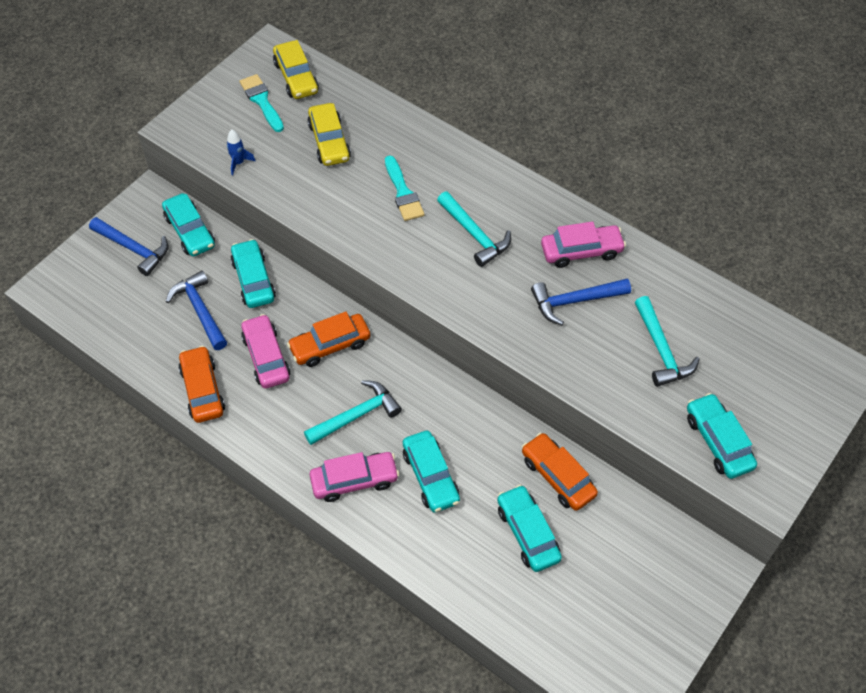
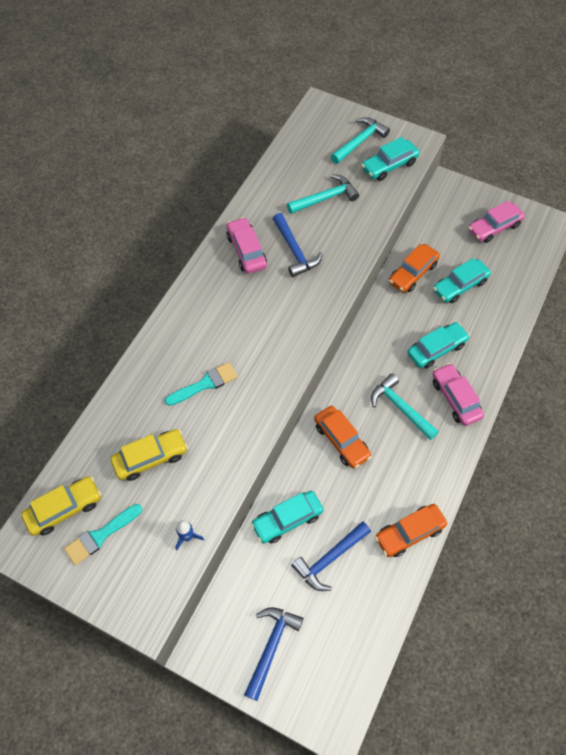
camera: 100 degrees left, 5 degrees up
(190, 231) = (241, 595): turquoise car -> none
(266, 357) = (365, 488): pink car -> pink car (494, 227)
(475, 235) = (242, 323): turquoise hammer -> turquoise hammer (360, 141)

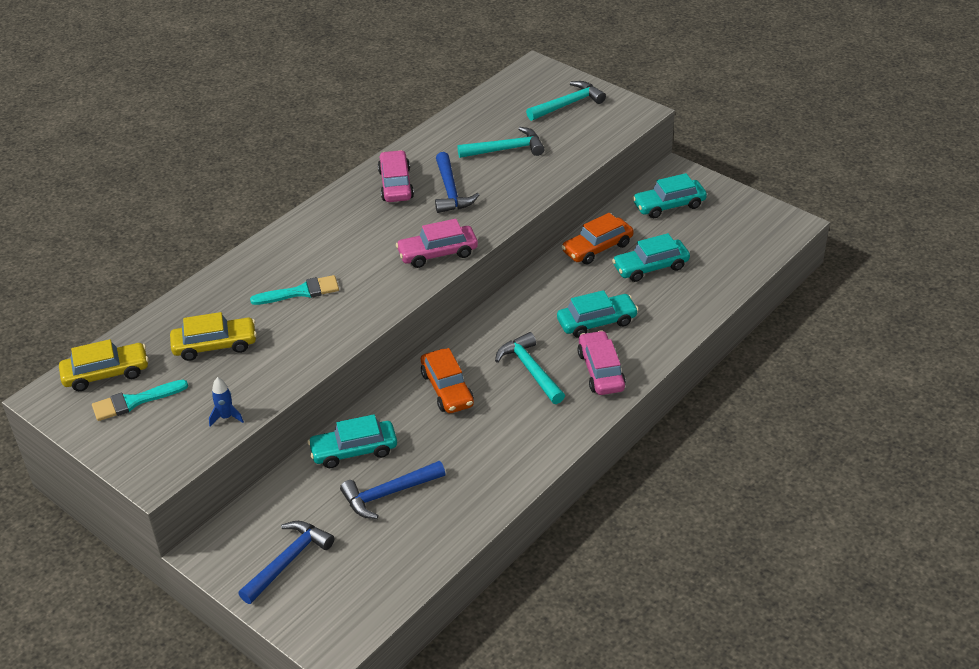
camera: 15 degrees right, 20 degrees down
(389, 166) = (593, 129): turquoise car -> turquoise car (669, 205)
(409, 533) = (493, 486): orange car -> none
(494, 227) = (716, 218): pink car -> pink car (437, 253)

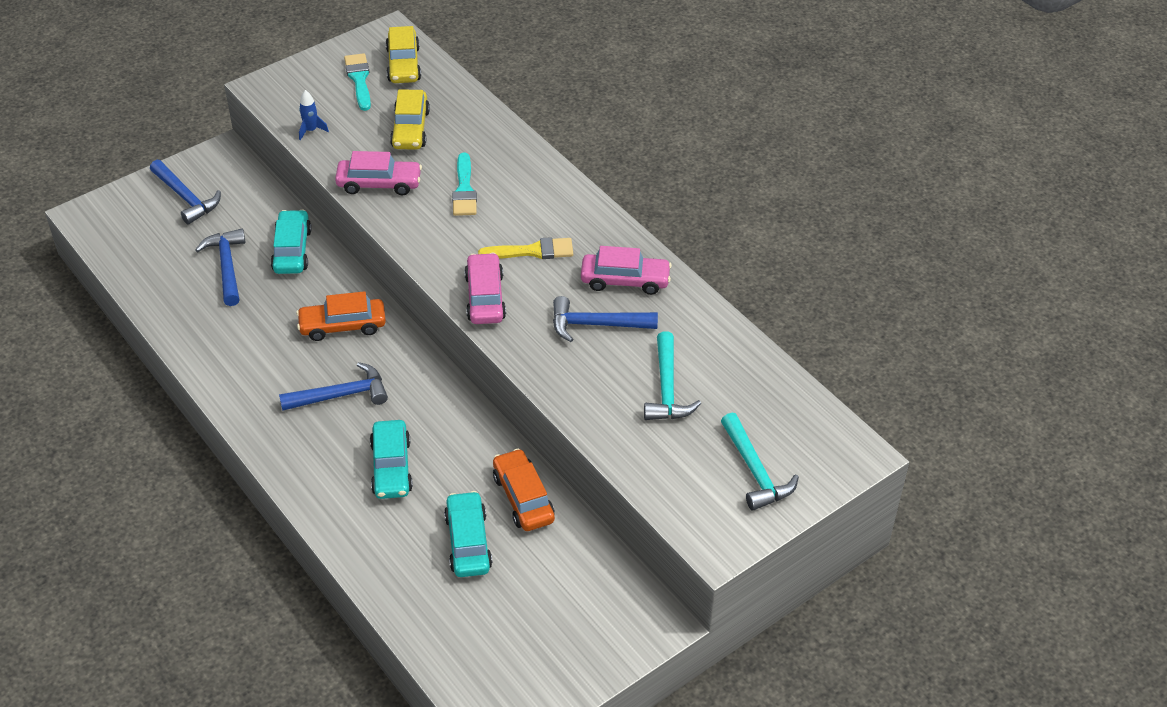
camera: 100 degrees right, 5 degrees up
(373, 238) = (532, 251): none -> yellow brush
(530, 370) = (341, 395): turquoise hammer -> blue hammer
(601, 371) = (312, 453): pink car -> pink car (379, 184)
(669, 205) = (585, 594): turquoise car -> none

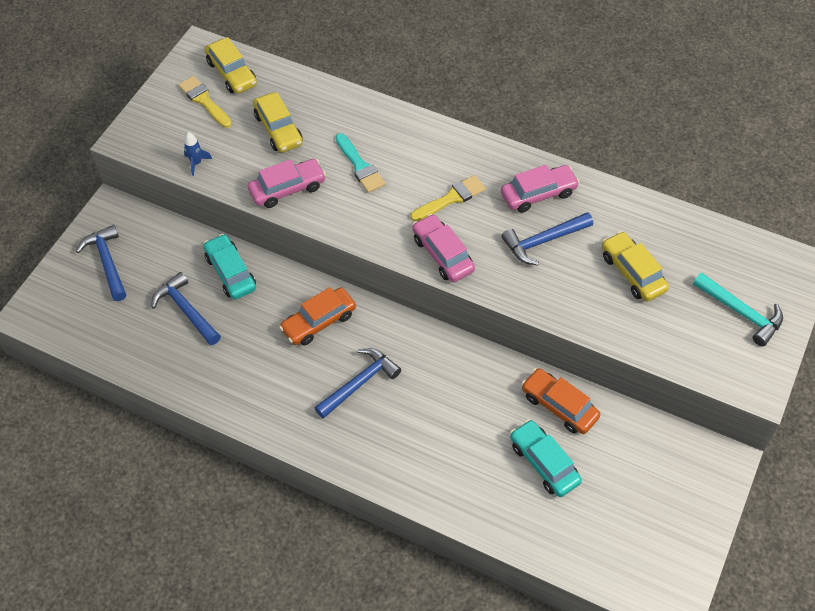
camera: 25 degrees left, 10 degrees up
(186, 198) = (107, 262): blue hammer -> blue hammer turned 135 degrees counterclockwise
(359, 79) = (204, 101): turquoise brush -> yellow brush
(391, 467) = (442, 427): turquoise car -> none
(667, 389) = (632, 272): turquoise hammer -> yellow car

